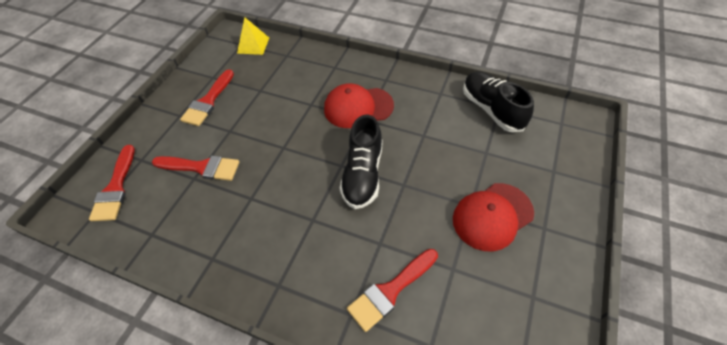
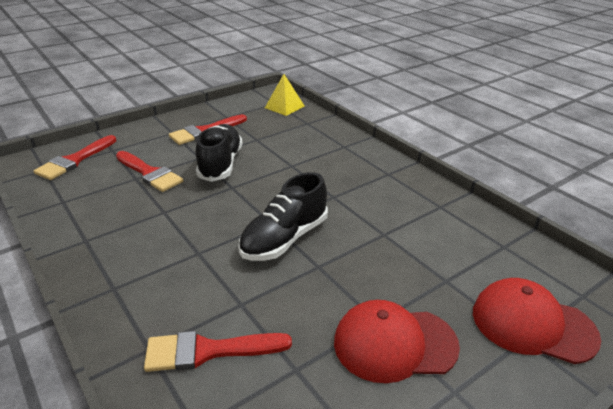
camera: 30 degrees right, 20 degrees down
(358, 107) = (336, 184): red cap -> red cap (532, 324)
(491, 109) = (492, 244): black shoe -> black shoe (220, 164)

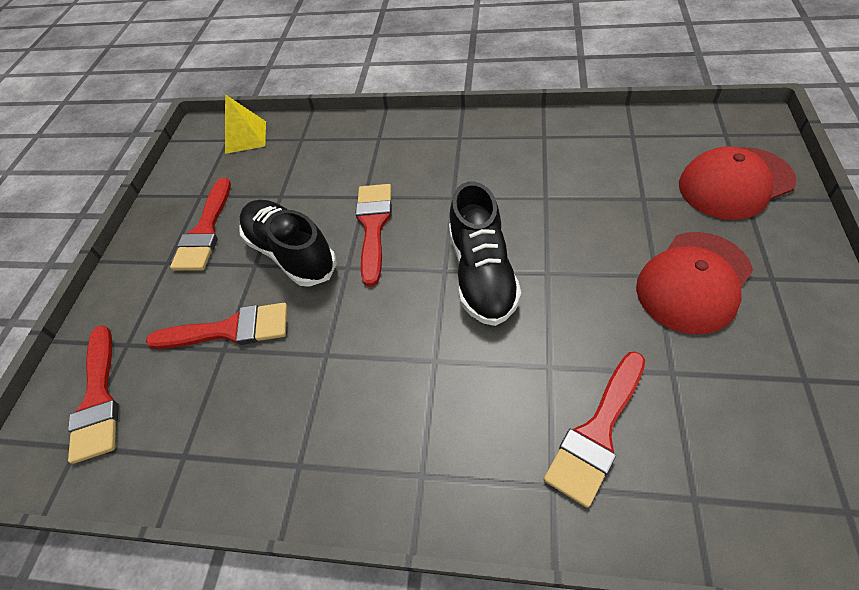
camera: 40 degrees left, 20 degrees up
(273, 180) = (373, 226): none -> red brush

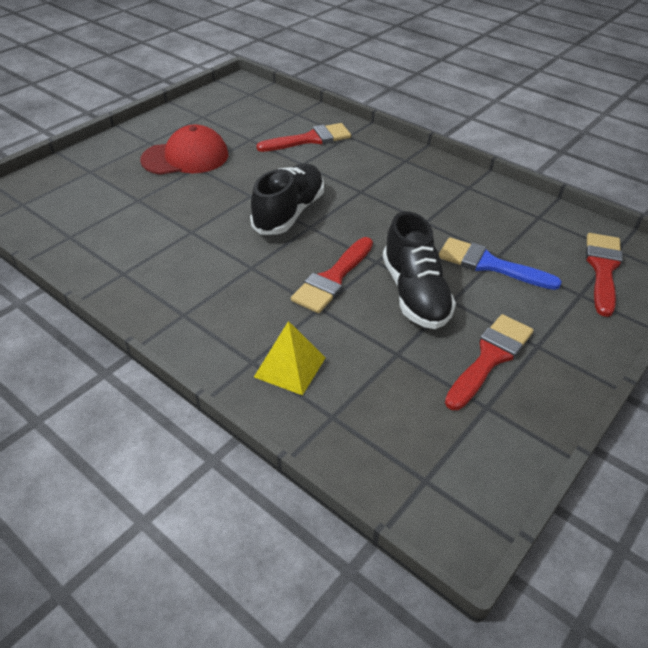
camera: 155 degrees left, 10 degrees down
(229, 330) = (489, 265): red brush -> blue brush
(245, 137) = (398, 467): yellow pyramid -> yellow pyramid (290, 367)
(735, 183) = (78, 180): red cap -> none

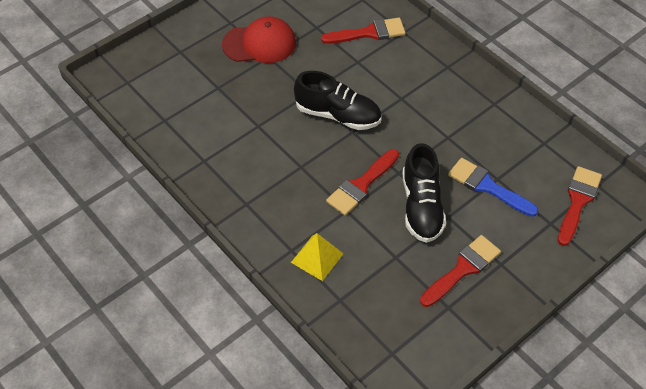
camera: 10 degrees right, 10 degrees up
(289, 213) = (338, 115): black shoe -> black shoe turned 75 degrees clockwise

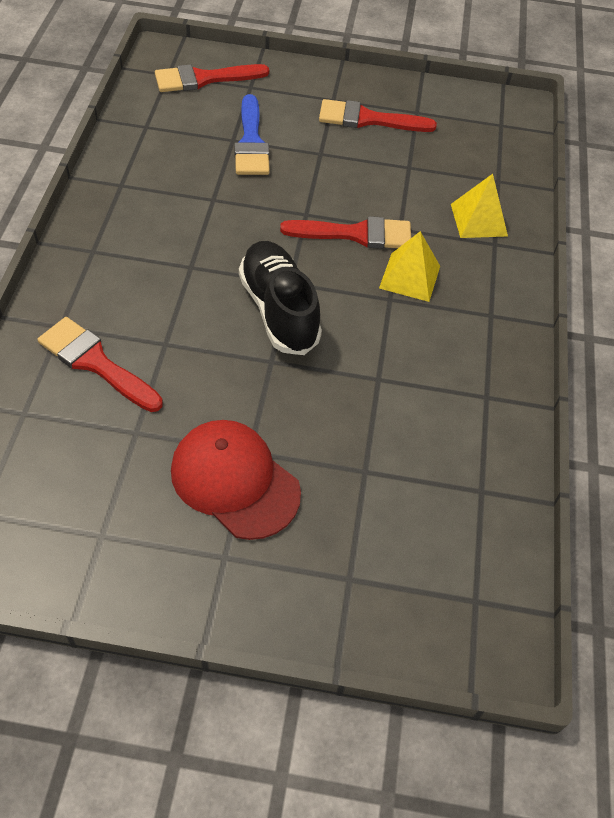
camera: 135 degrees left, 0 degrees up
(307, 187) = (410, 277): none -> yellow pyramid
(421, 206) = (330, 176): black shoe -> none

